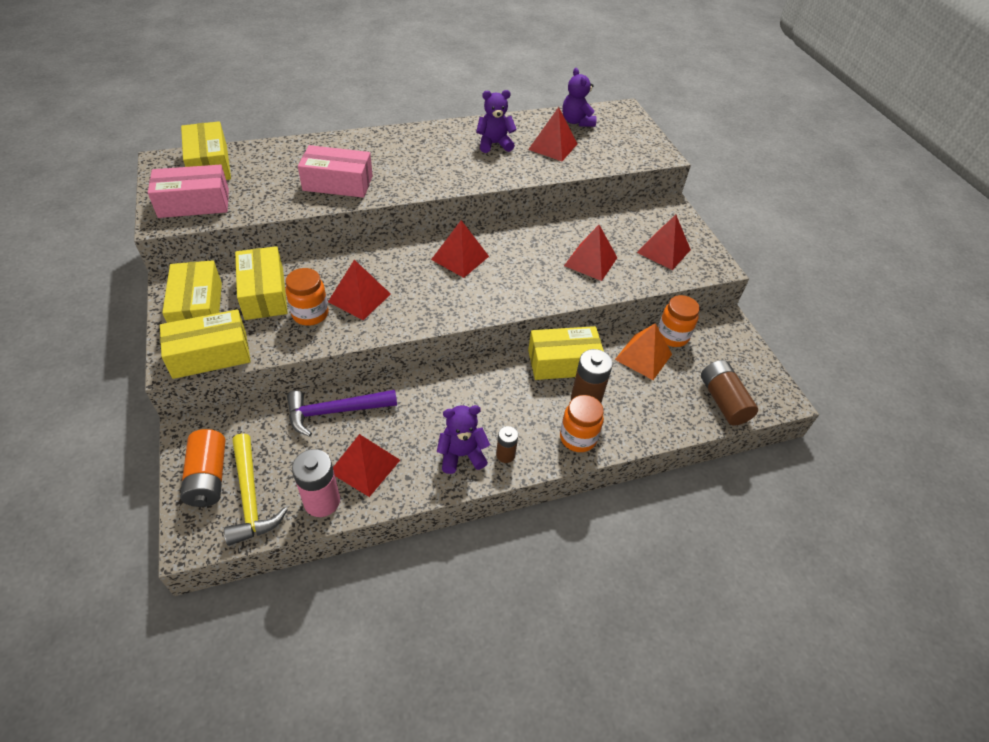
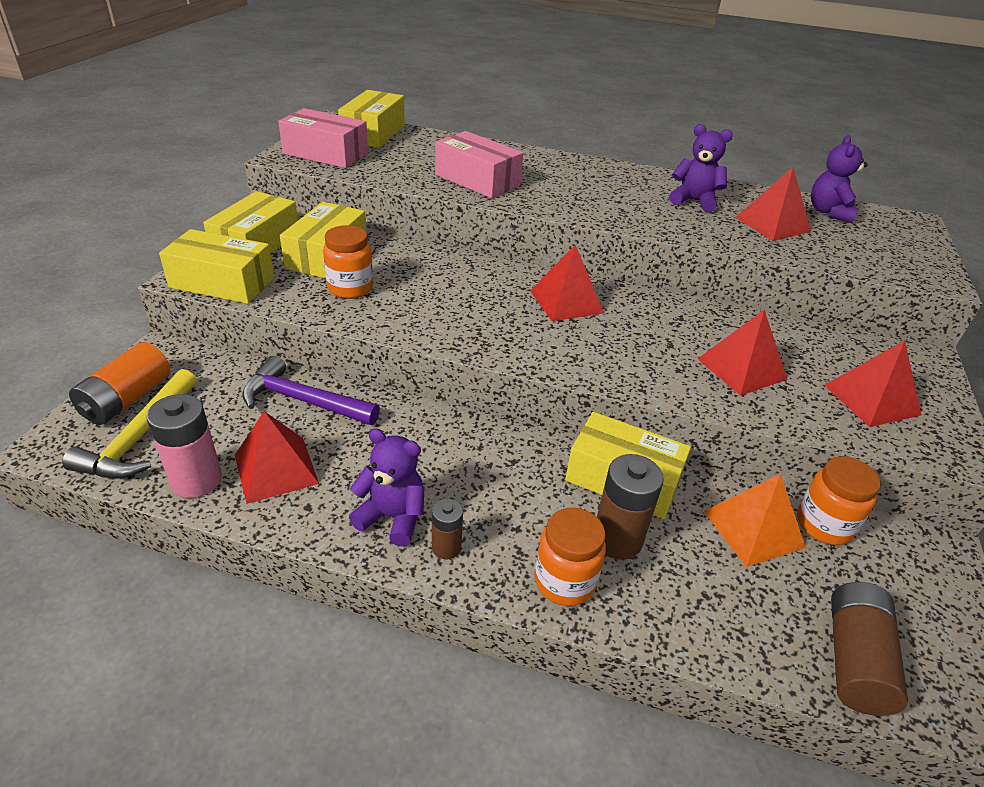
camera: 35 degrees right, 10 degrees down
(359, 298) = (415, 294): red pyramid -> none

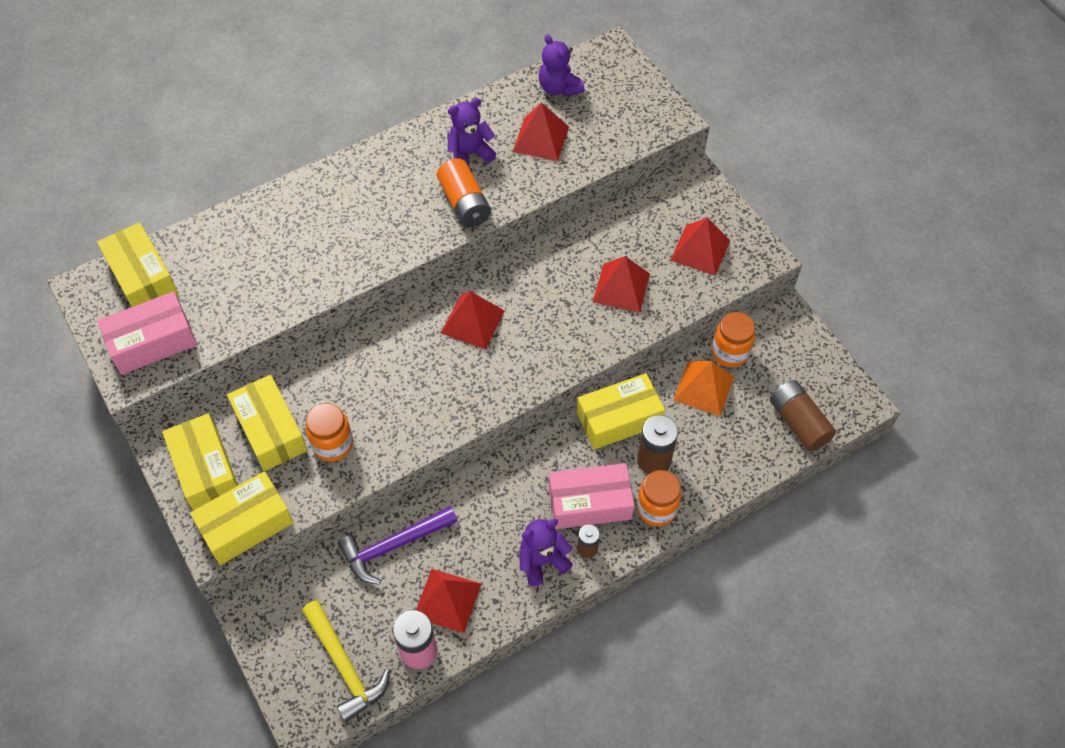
camera: 45 degrees left, 20 degrees up
(127, 399) = (292, 656): orange battery -> orange battery (464, 203)
(477, 180) = (306, 267): pink box -> pink box (590, 503)

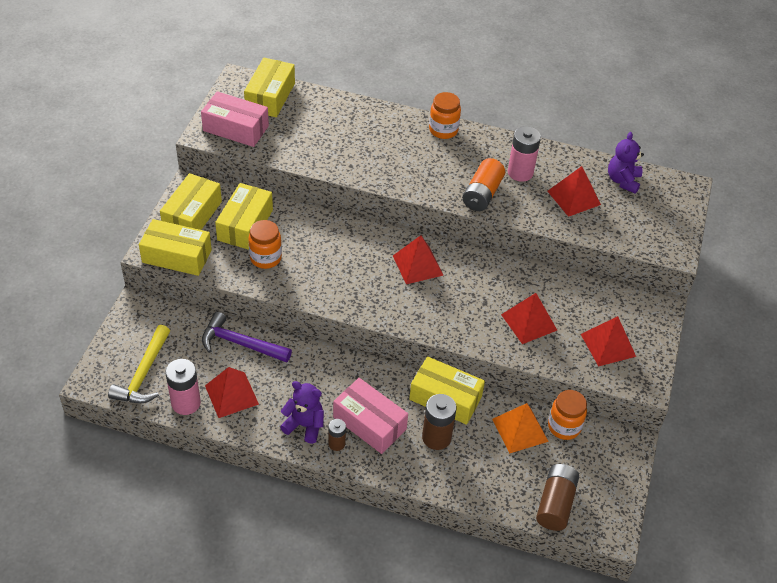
camera: 45 degrees right, 10 degrees down
(470, 153) = (520, 172): purple teddy bear -> pink battery
(656, 508) = (403, 463): orange jar -> orange jar (443, 130)

